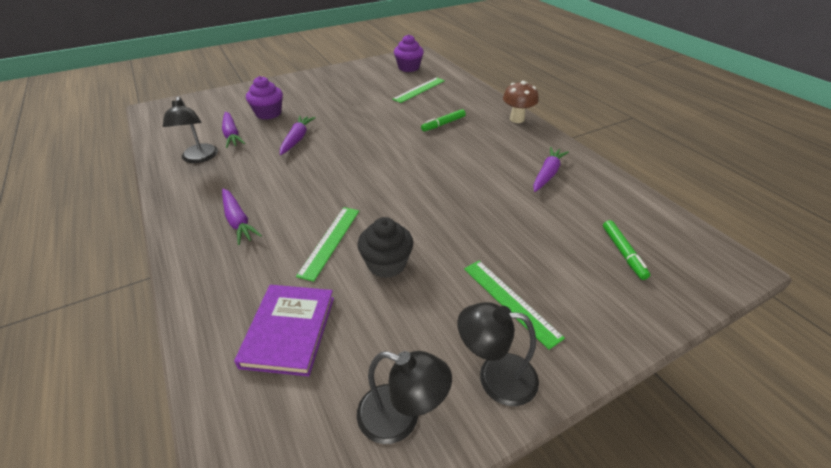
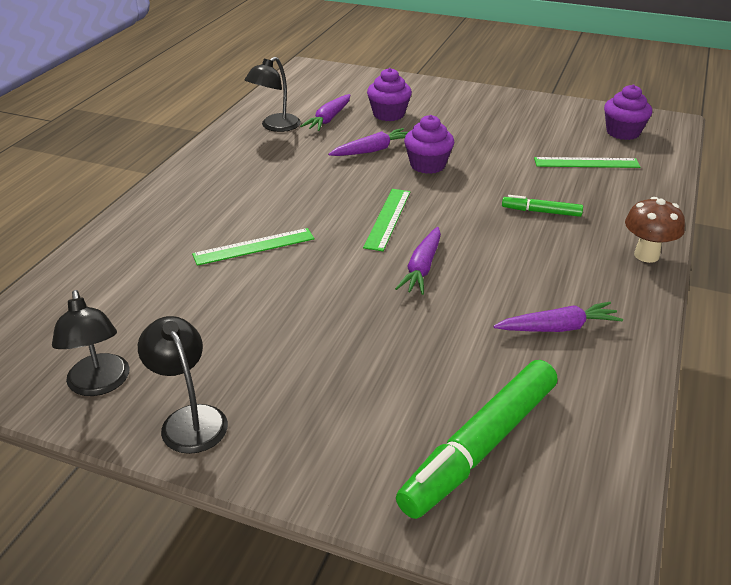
camera: 50 degrees right, 5 degrees down
(238, 221) = (223, 190): purple carrot -> purple carrot (422, 268)
(289, 331) = (132, 284): purple book -> none
(345, 131) = (427, 165): none -> purple cupcake
(386, 264) = (261, 291): black cupcake -> none
(510, 301) = (297, 389): green ruler -> green ruler (388, 218)
(623, 253) = (480, 446): green marker -> green marker, size x2.05

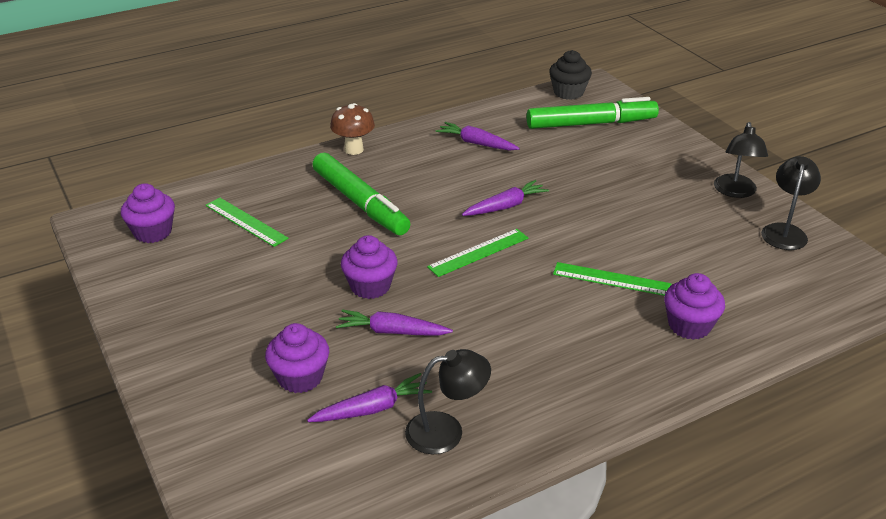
camera: 140 degrees left, 0 degrees up
(159, 239) = (689, 325): none -> purple cupcake
(541, 212) = (360, 203): green marker -> green marker, size x2.05
(594, 506) = (568, 92): none -> black cupcake

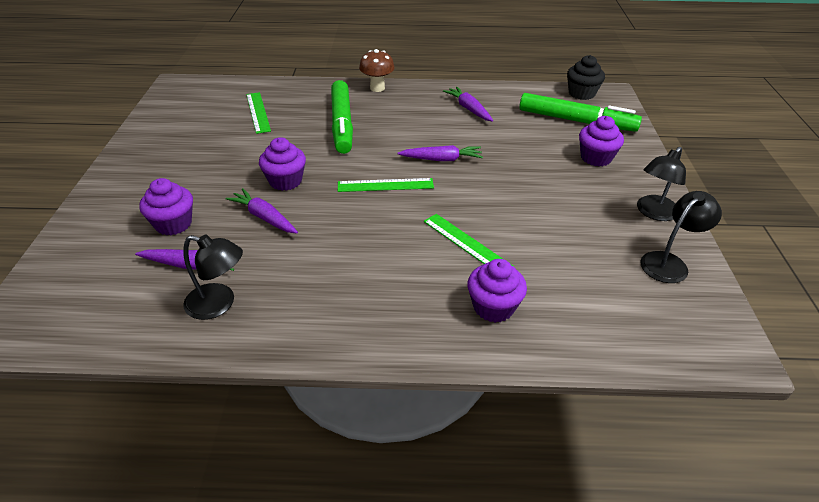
camera: 30 degrees right, 5 degrees up
(153, 232) = (199, 101): purple cupcake -> purple cupcake (596, 158)

